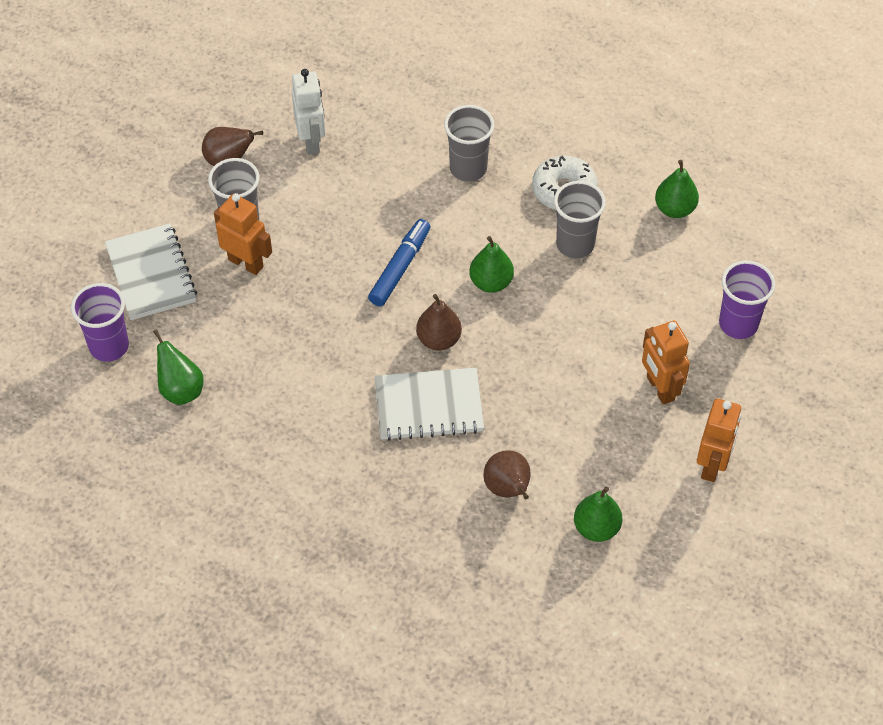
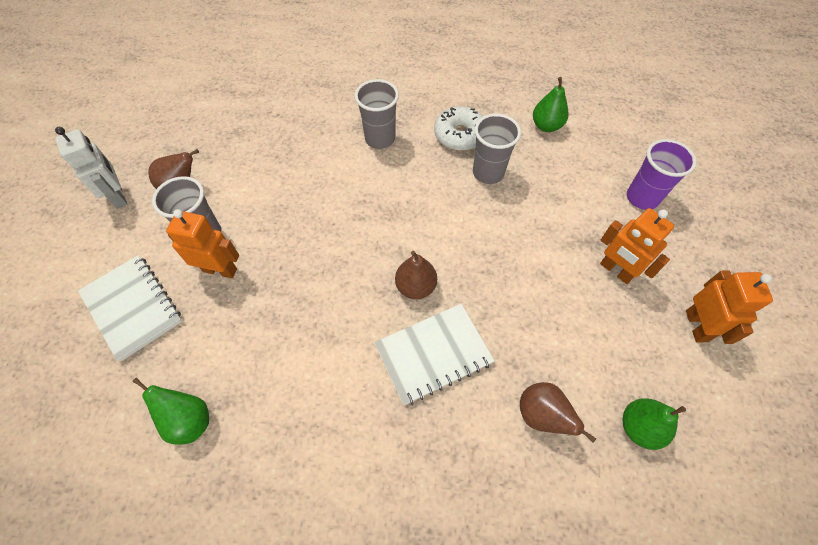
camera: 20 degrees left, 5 degrees up
(109, 346) = (104, 397): purple cup -> none
(311, 141) = (247, 152): white robot -> white robot (119, 196)
(400, 268) = (357, 233): blue marker -> none
(491, 282) = (437, 223): green pear -> none

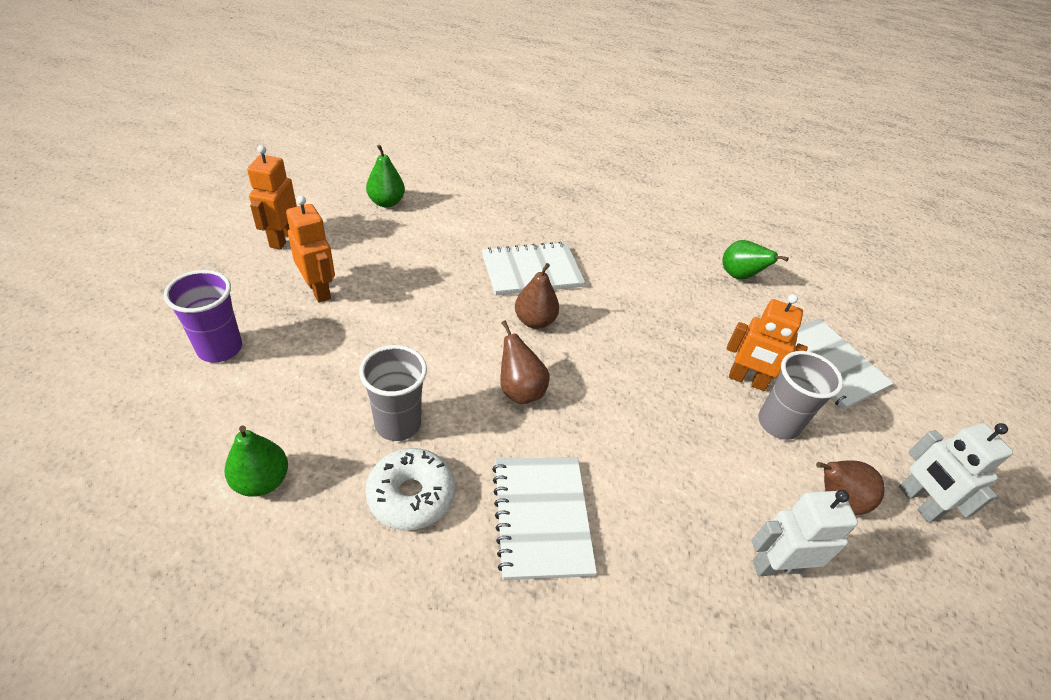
camera: 175 degrees left, 15 degrees down
(237, 141) = (776, 566): none -> white robot
(380, 139) = (541, 517): grey cup -> white notebook
(542, 415) = (457, 222): brown pear -> brown pear (519, 390)

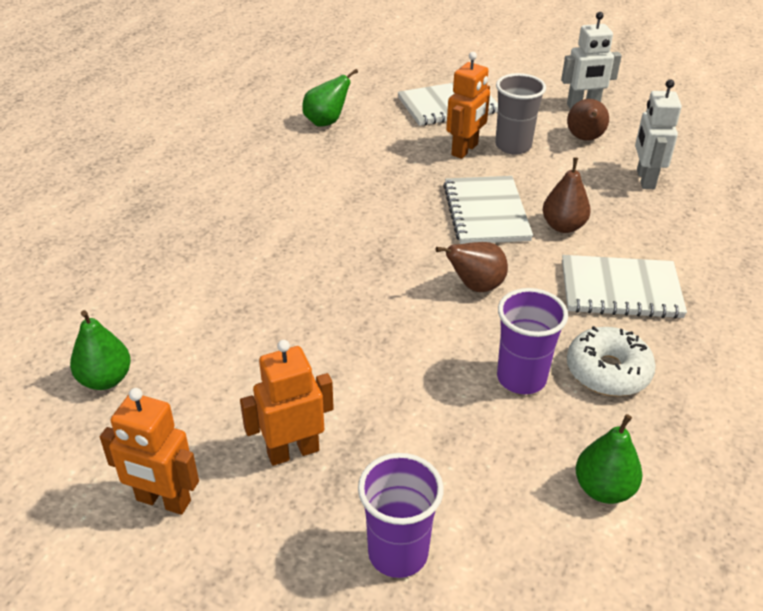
camera: 75 degrees left, 5 degrees down
(398, 424) = (521, 378): grey cup -> purple cup
(531, 271) = (291, 257): white notebook -> white notebook (486, 212)
(534, 321) = (375, 264): brown pear -> brown pear (563, 226)

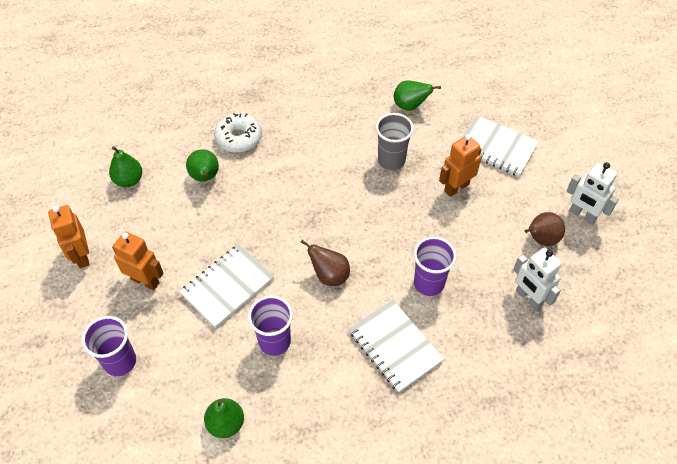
camera: 50 degrees right, 15 degrees up
(205, 308) = (205, 177): none -> green pear
(465, 150) = (456, 187): orange robot -> orange robot turned 150 degrees clockwise
(486, 212) = (402, 238): white notebook -> white notebook (228, 287)
(513, 146) = (488, 208): grey cup -> grey cup (391, 160)
(563, 226) = (429, 283): brown pear -> purple cup
(608, 371) = (316, 378): white donut -> white donut (238, 138)
(645, 179) = (528, 298): white robot -> white robot turned 90 degrees counterclockwise

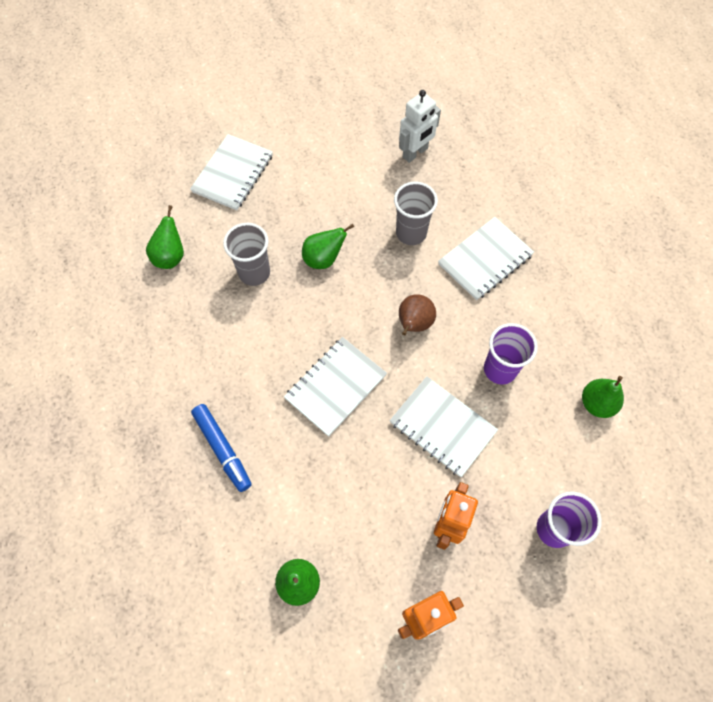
camera: 95 degrees left, 10 degrees up
(205, 177) = (289, 481): green pear -> green pear (324, 259)
(238, 138) = (222, 449): white donut -> blue marker
(277, 212) = (335, 387): none -> white notebook
(429, 283) = (411, 233): purple cup -> grey cup
(456, 187) = (289, 210): orange robot -> none
(541, 239) = (348, 141): brown pear -> none
(582, 215) = (317, 107): white robot -> none

